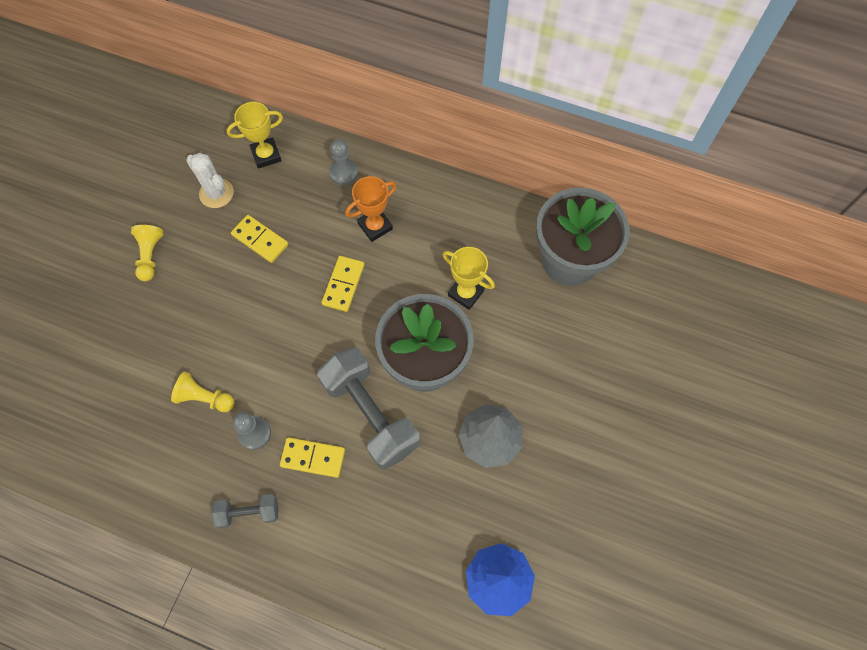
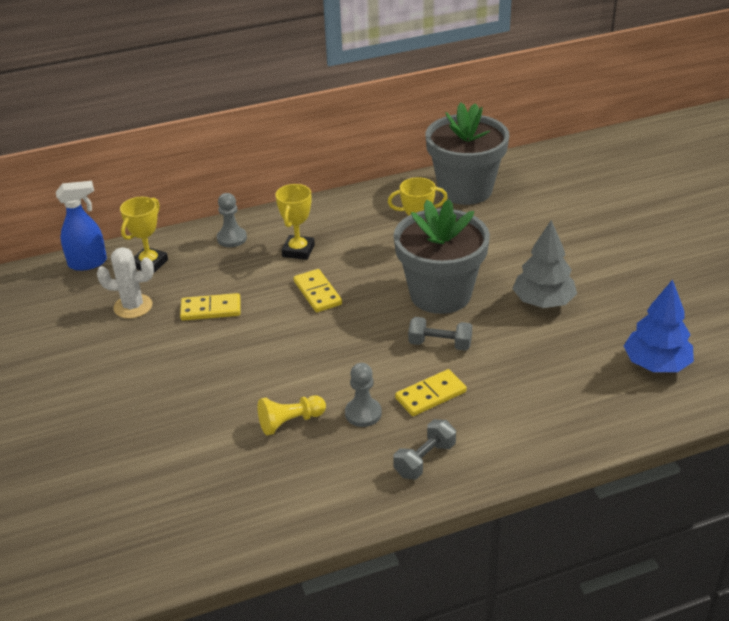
camera: 40 degrees left, 30 degrees down
(150, 256) = (119, 374): yellow pawn -> none
(229, 121) = (88, 263): none -> blue spray bottle
(370, 414) = (440, 344): grey dumbbell -> grey dumbbell, size x0.50
(375, 226) = (298, 251): orange trophy -> yellow trophy

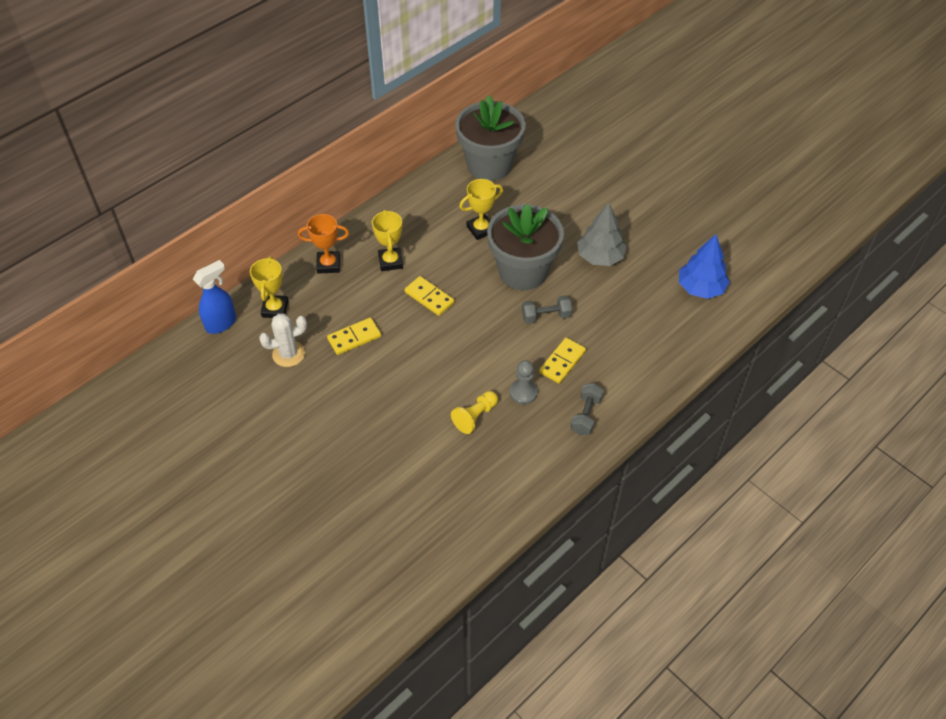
camera: 25 degrees left, 15 degrees up
(232, 238) = (328, 264): grey pawn -> orange trophy

